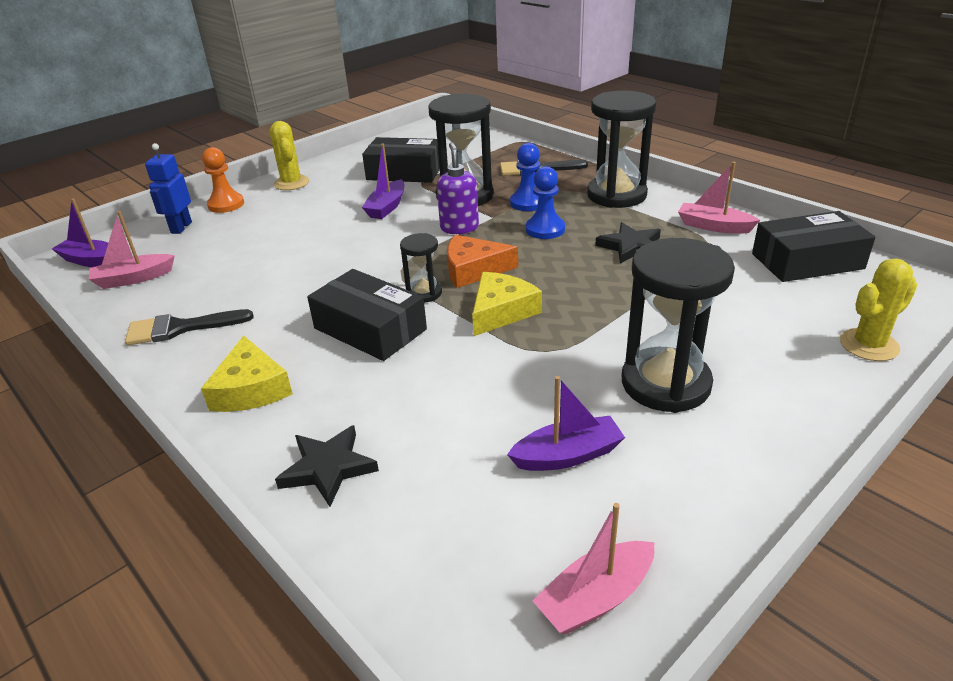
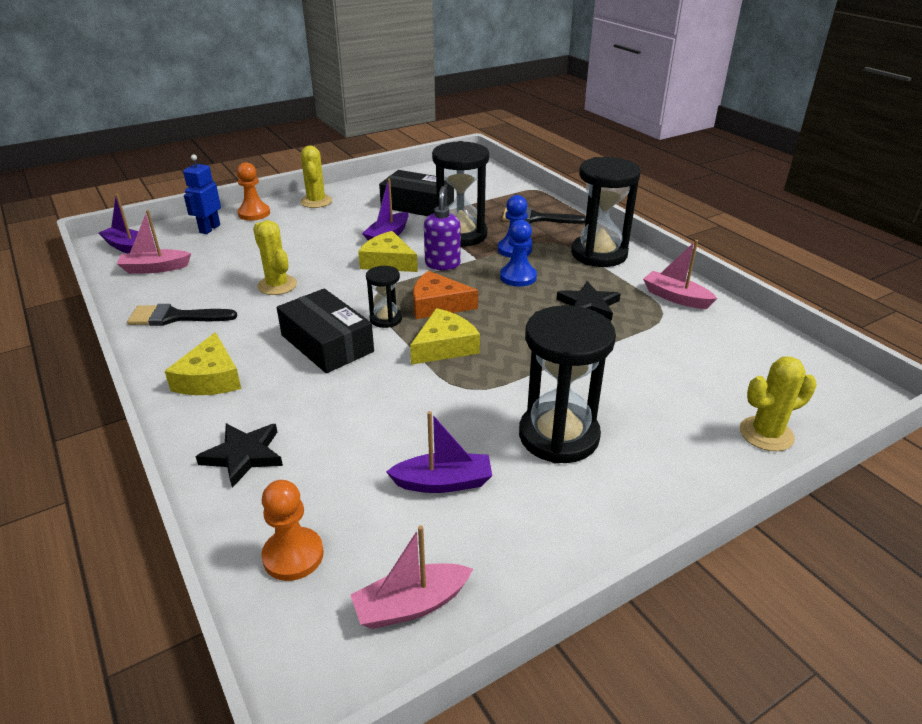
camera: 10 degrees right, 0 degrees up
(286, 276) = (277, 285): none -> yellow cactus
(399, 234) = (388, 262): none -> yellow cheese
(436, 570) = (293, 555): none -> orange pawn
(807, 261) = (748, 345): black box -> none

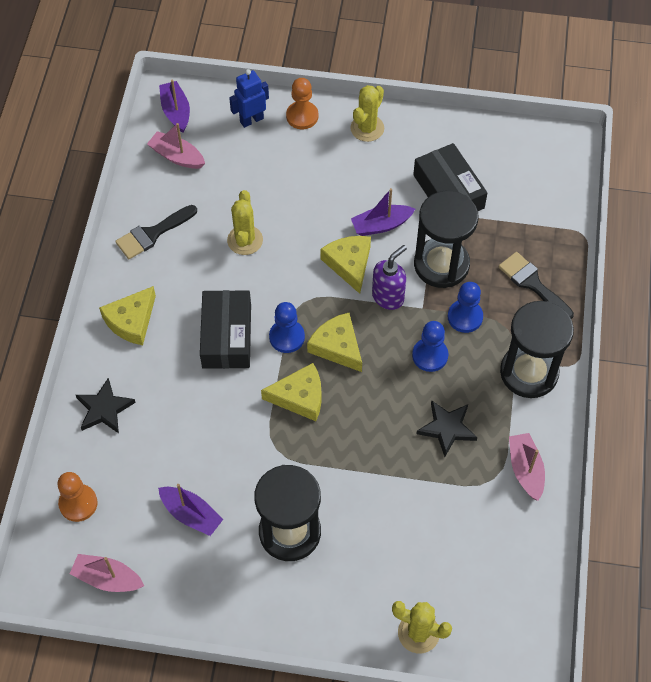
camera: 40 degrees right, 25 degrees up
(175, 317) = (152, 234): black brush -> black brush turned 75 degrees counterclockwise
(386, 319) = (287, 337): black hourglass -> blue pawn
(438, 304) = (337, 346): orange cheese -> yellow cheese

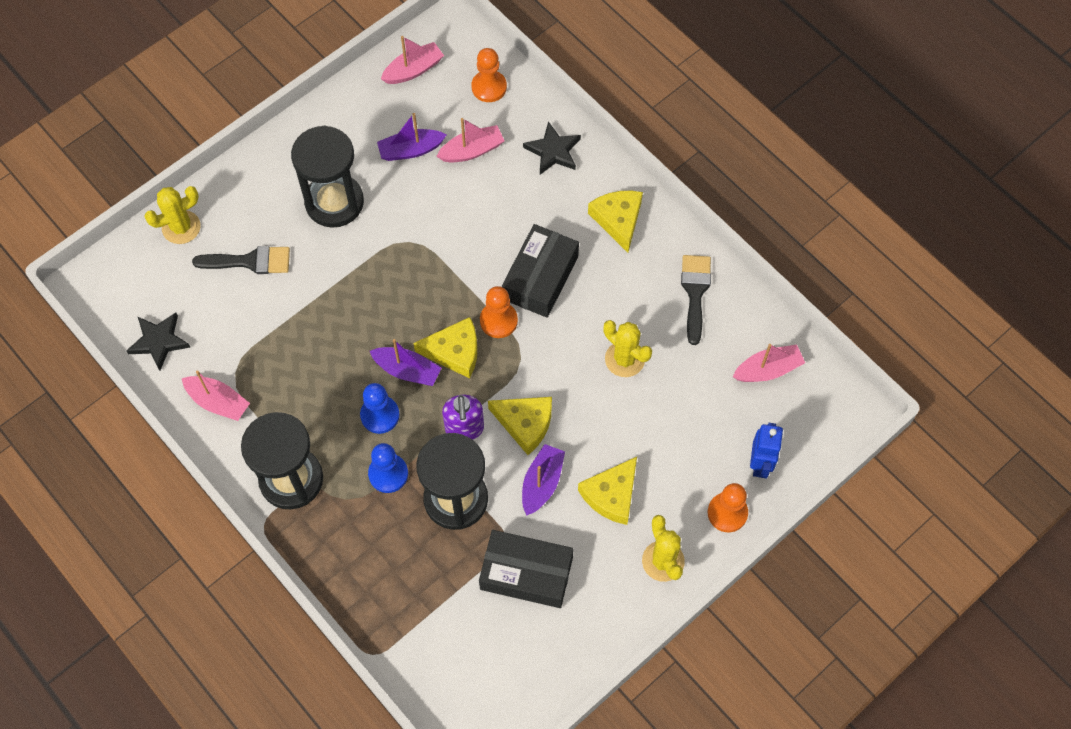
camera: 130 degrees right, 5 degrees up
(153, 468) = (472, 150): none -> pink boat
(176, 111) = (825, 406): purple boat -> purple boat (407, 370)
(226, 336) = (540, 277): black box -> black box turned 75 degrees clockwise
(287, 337) = (498, 321): blue pawn -> orange pawn
(299, 397) = (436, 290): yellow cheese -> yellow cheese (611, 495)
(447, 428) = (307, 374): black star -> black star (159, 341)
(532, 284) = (366, 560): black brush -> black brush (250, 261)

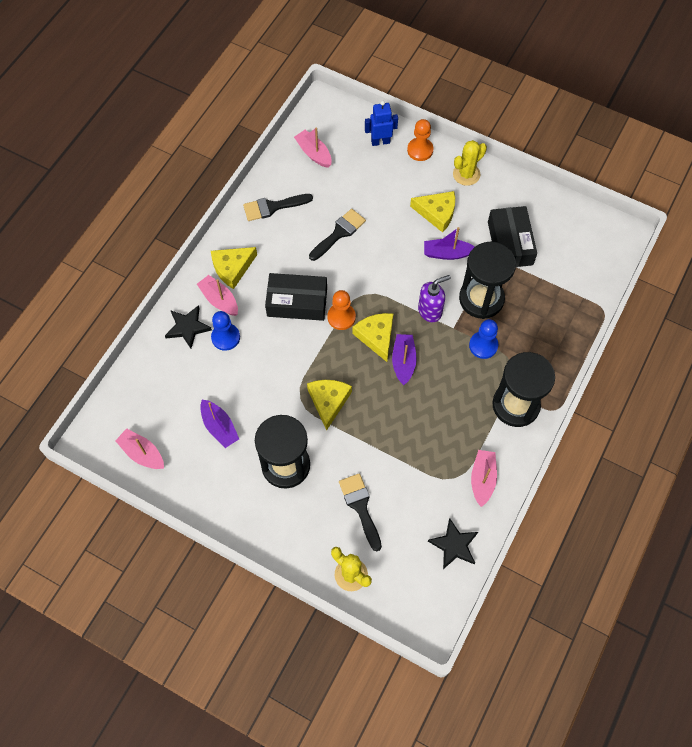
camera: 110 degrees left, 0 degrees up
(380, 415) = (444, 366): blue pawn -> blue pawn (225, 337)
(472, 150) = (205, 383): pink boat -> pink boat (219, 300)
(489, 87) = (143, 391): orange pawn -> none
(525, 423) = (410, 276): yellow cheese -> yellow cheese (328, 401)
(624, 359) = (339, 233): yellow cactus -> black brush

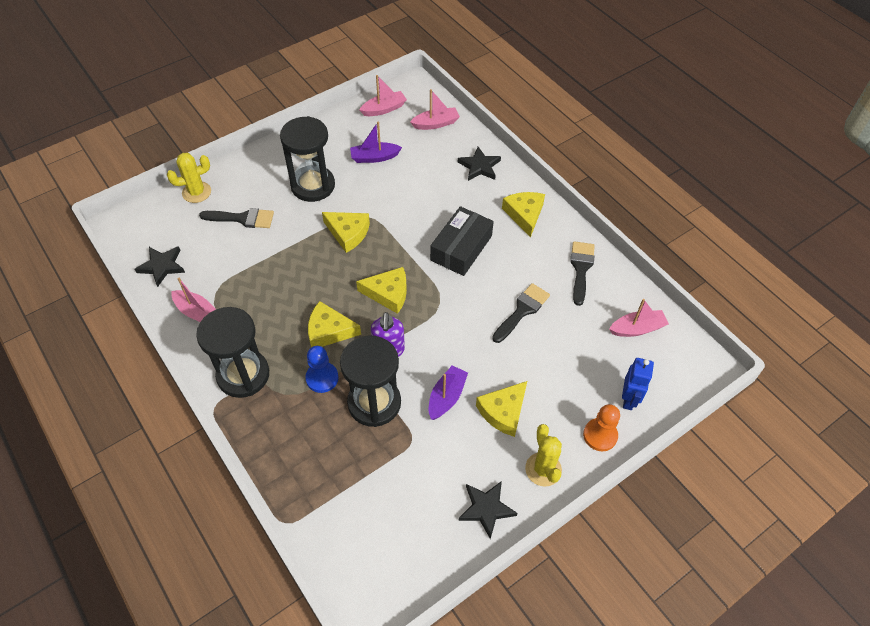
camera: 115 degrees right, 10 degrees down
(219, 300) = (495, 195): pink boat -> pink boat (435, 124)
(225, 337) = (455, 187): blue pawn -> none
(339, 233) = (522, 311): black brush -> black brush turned 120 degrees counterclockwise
(341, 317) = (425, 275): orange pawn -> none
(403, 361) = (349, 303): purple boat -> none
(438, 363) = (329, 331): none -> yellow cheese
(510, 243) = (426, 468): black box -> none
(515, 196) = (486, 508): none -> black star

